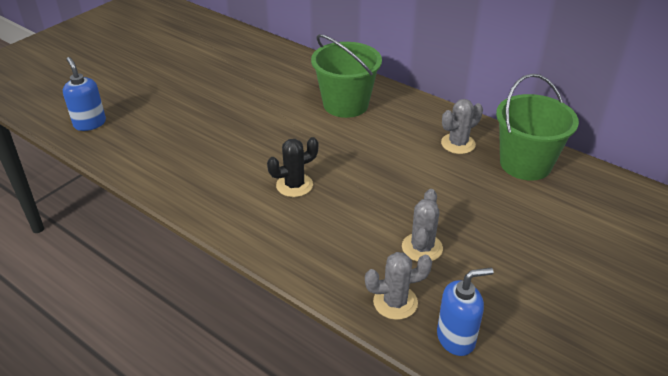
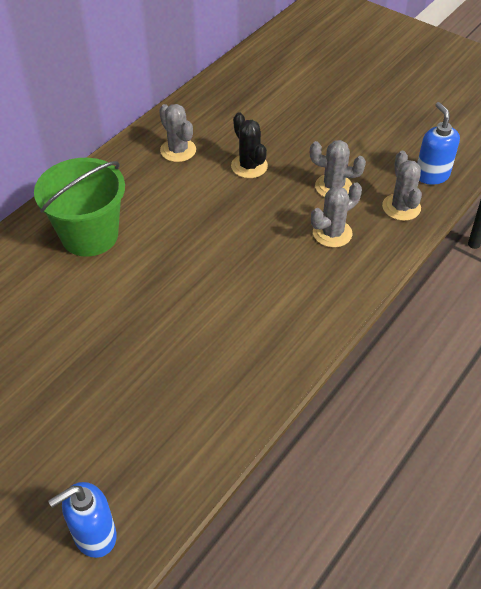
camera: 90 degrees left, 10 degrees up
(294, 185) = (246, 279): black cactus -> black cactus (249, 166)
(352, 243) = (332, 233): none -> grey cactus
(525, 164) = (213, 111): green bucket -> none

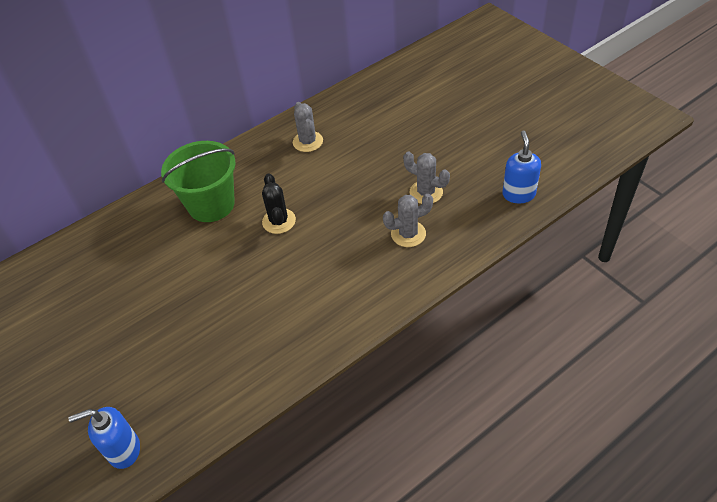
camera: 20 degrees right, 0 degrees up
(249, 166) = (361, 163): black cactus -> black cactus (279, 221)
(401, 207) = (478, 220): grey cactus -> none

